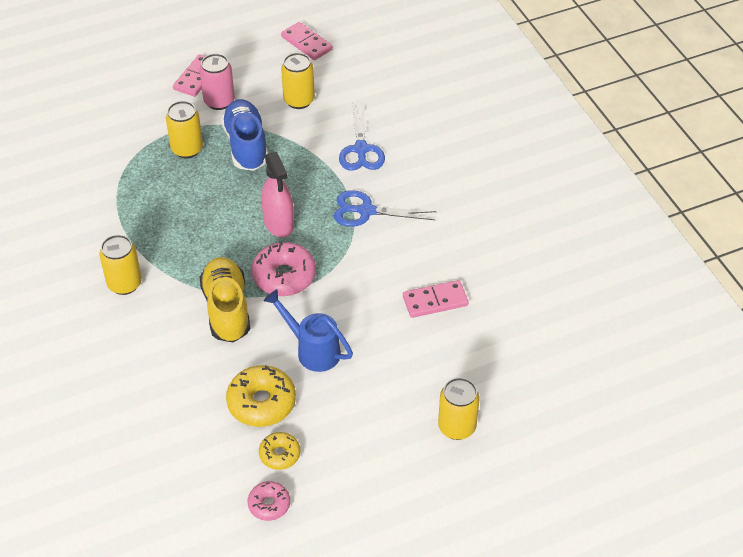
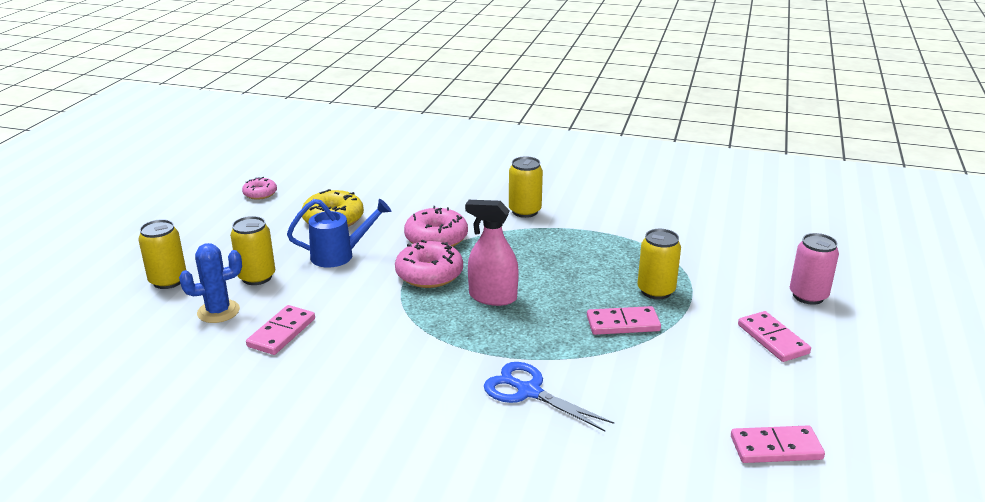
camera: 130 degrees right, 20 degrees down
(219, 101) = (715, 336): pink can -> pink can (808, 296)
(227, 309) = (436, 238): yellow shoe -> pink donut
(246, 145) = (623, 324): blue shoe -> pink domino
(280, 454) = (284, 210): yellow donut -> none
(299, 100) = (662, 388): yellow can -> yellow can (257, 277)
(365, 211) = (439, 350): blue scissors -> none
(453, 357) = (218, 311): none -> blue cactus

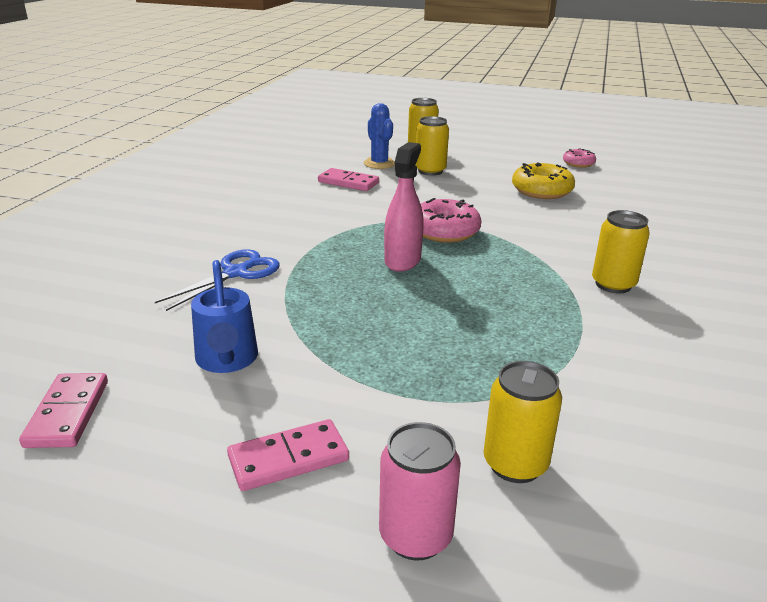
camera: 90 degrees right, 0 degrees up
(339, 255) = (473, 196): blue watering can -> blue watering can (227, 361)
(436, 238) = (520, 234): pink donut -> none
(623, 324) = (344, 333): pink domino -> none
(656, 291) = (422, 366): yellow can -> yellow can (515, 464)

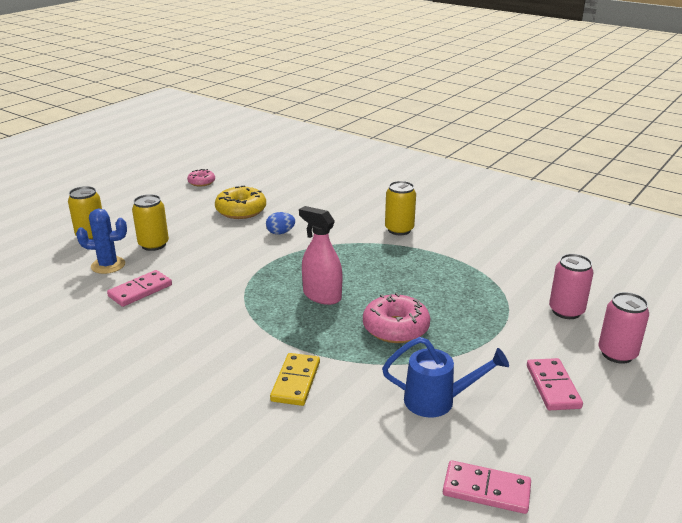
camera: 70 degrees left, 0 degrees up
(236, 273) = (295, 381): blue scissors -> yellow domino
(444, 232) = (284, 267): pink donut -> pink donut (395, 328)
(515, 464) = (566, 311): yellow can -> pink can
(517, 217) = (280, 233): none -> blue egg

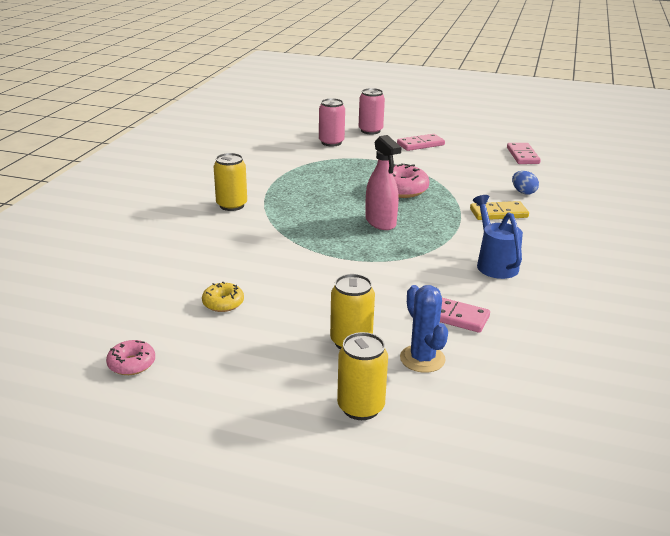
camera: 110 degrees left, 0 degrees up
(241, 210) = (223, 303): yellow donut -> yellow donut, size x0.58
(280, 233) = (271, 264): blue egg -> blue egg (523, 192)
(322, 296) = (380, 222): pink spray bottle -> pink spray bottle turned 45 degrees counterclockwise
(438, 401) = (467, 170): blue watering can -> blue watering can (494, 263)

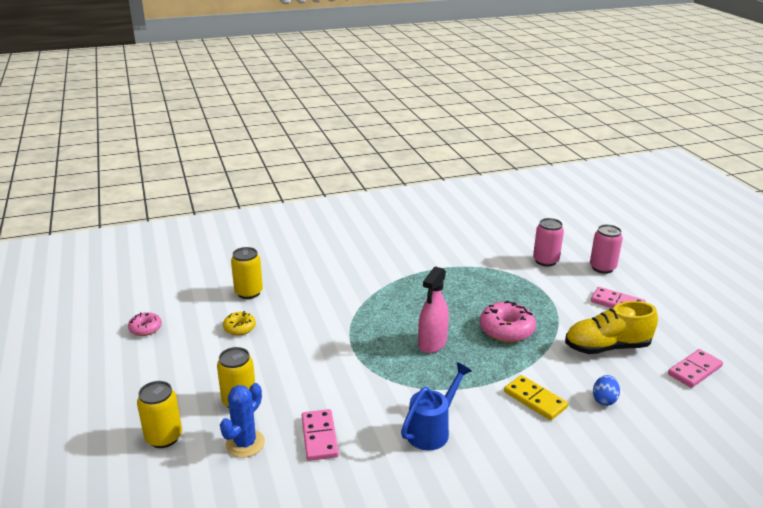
camera: 55 degrees right, 0 degrees up
(232, 205) = (374, 270): yellow can -> yellow can (248, 293)
(466, 168) = (606, 347): none -> yellow shoe

